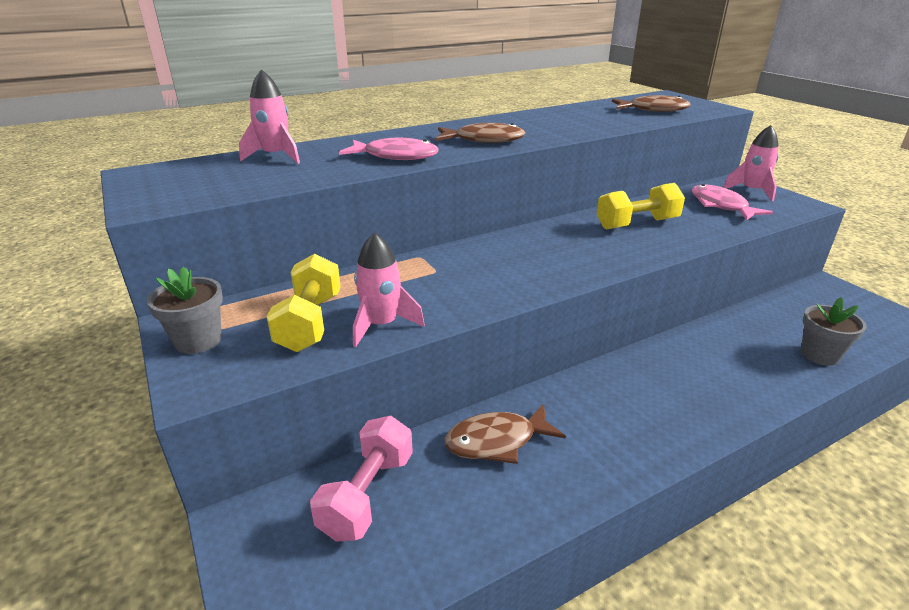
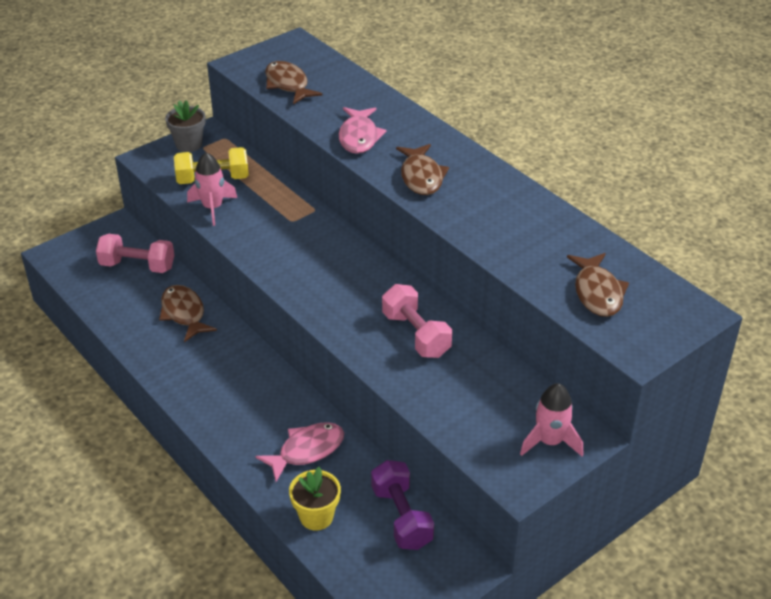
camera: 80 degrees right, 10 degrees up
(243, 180) = (288, 84): none -> brown fish
(276, 156) = (343, 84): pink rocket -> none
(637, 224) = (416, 335): yellow dumbbell -> pink dumbbell
(721, 206) = (488, 405): pink fish -> pink fish (307, 451)
(792, 309) = (401, 517): none -> purple dumbbell
(819, 355) = (316, 516): grey flower pot -> yellow flower pot

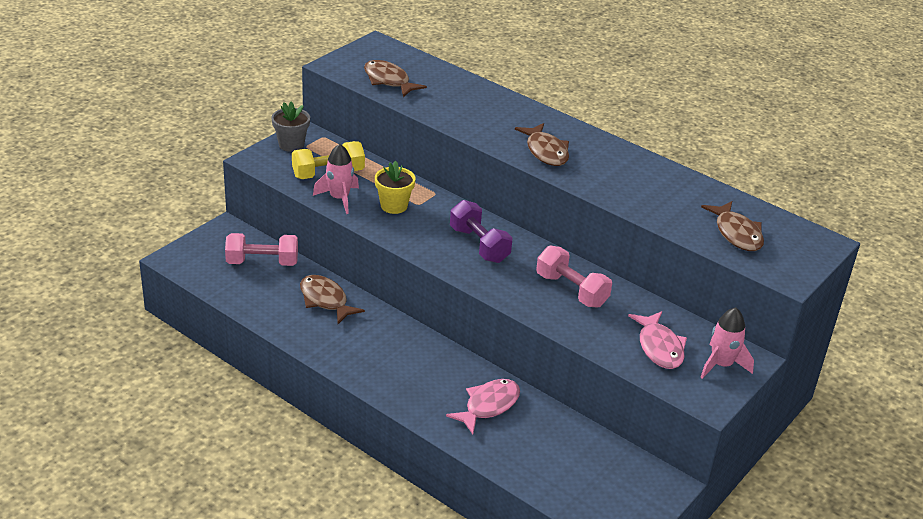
camera: 15 degrees left, 5 degrees down
(316, 516) = (519, 459): yellow flower pot -> yellow flower pot (394, 206)
(359, 137) = (475, 122): pink fish -> pink fish (659, 347)
(401, 517) = (594, 451): purple dumbbell -> purple dumbbell (479, 245)

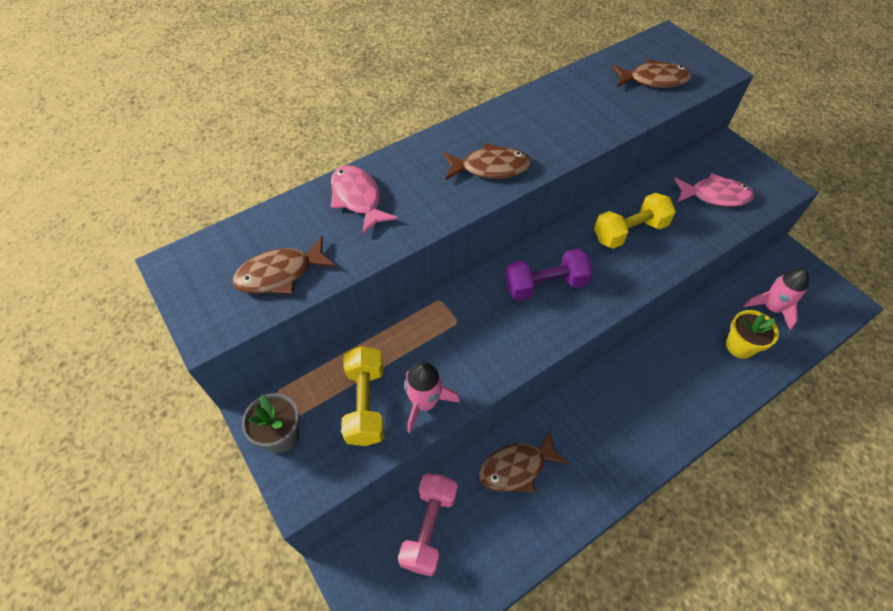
camera: 70 degrees left, 20 degrees up
(394, 206) = (455, 347): yellow flower pot -> yellow flower pot (740, 346)
(488, 406) = (697, 354): pink fish -> pink fish (358, 198)
(571, 290) = (629, 232): pink dumbbell -> yellow dumbbell
(721, 365) = (737, 165): pink rocket -> pink rocket (771, 308)

